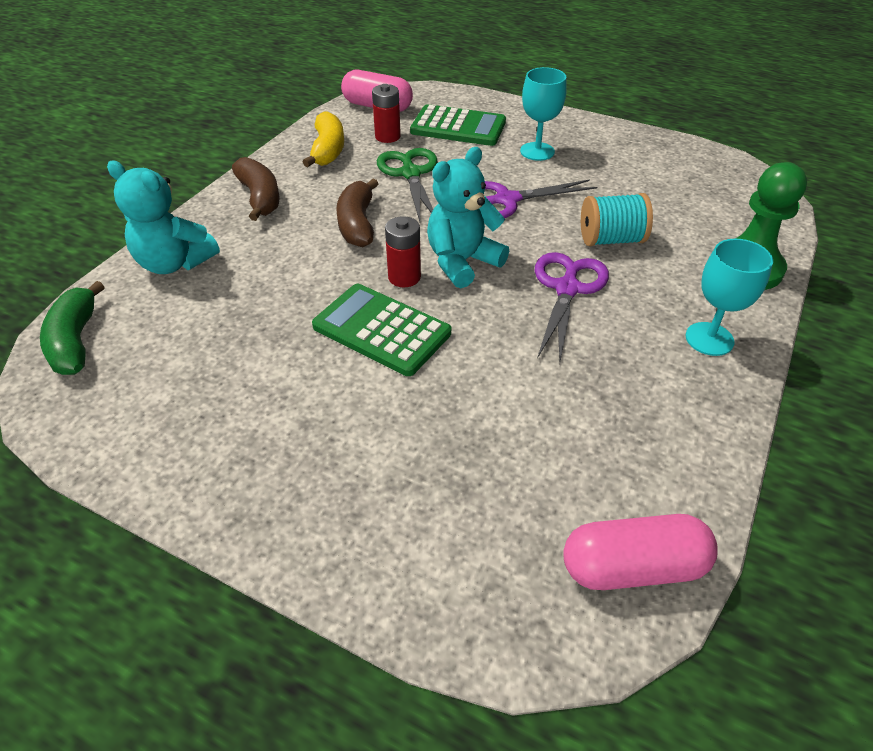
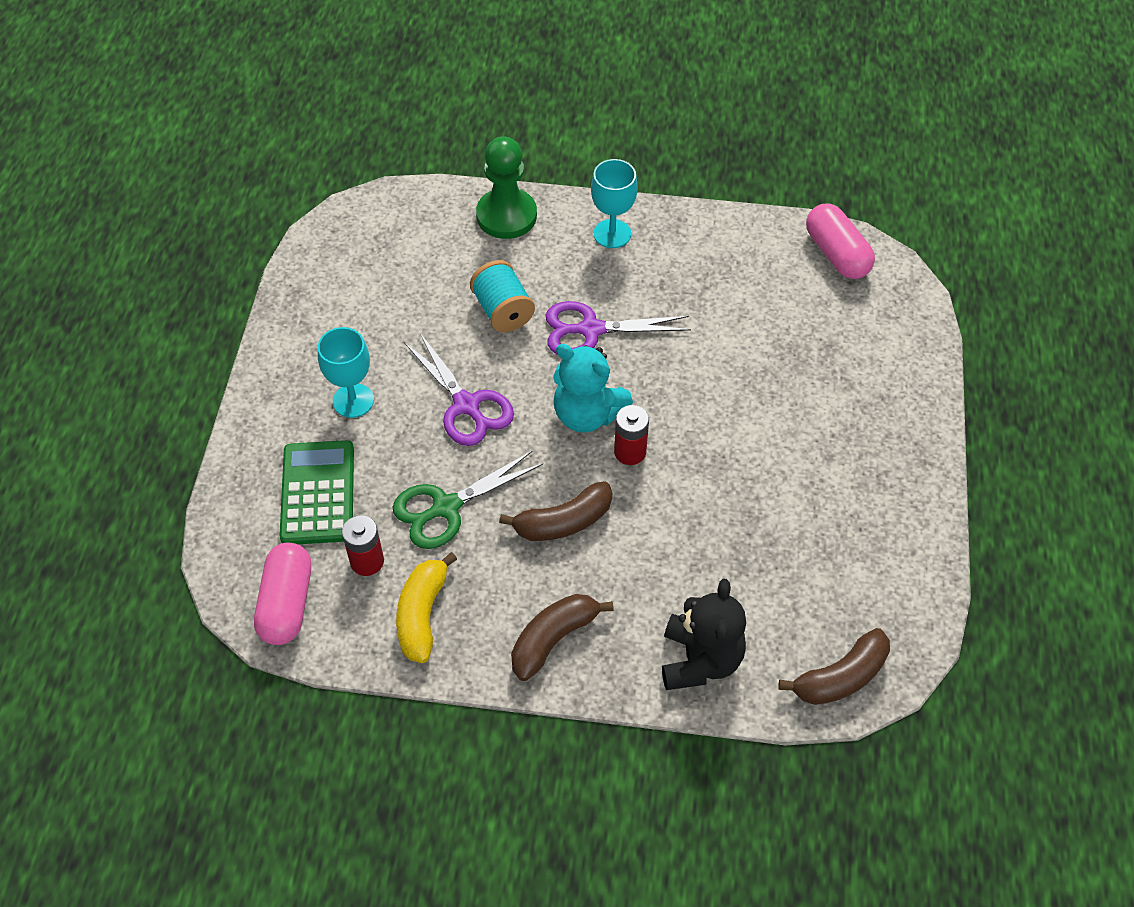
camera: 110 degrees left, 10 degrees up
(76, 341) = (840, 677): green banana -> brown banana
(174, 263) = (700, 660): turquoise teddy bear -> black teddy bear
(328, 150) = (422, 615): yellow banana -> yellow banana turned 60 degrees counterclockwise
(381, 330) = (707, 445): green calculator -> none

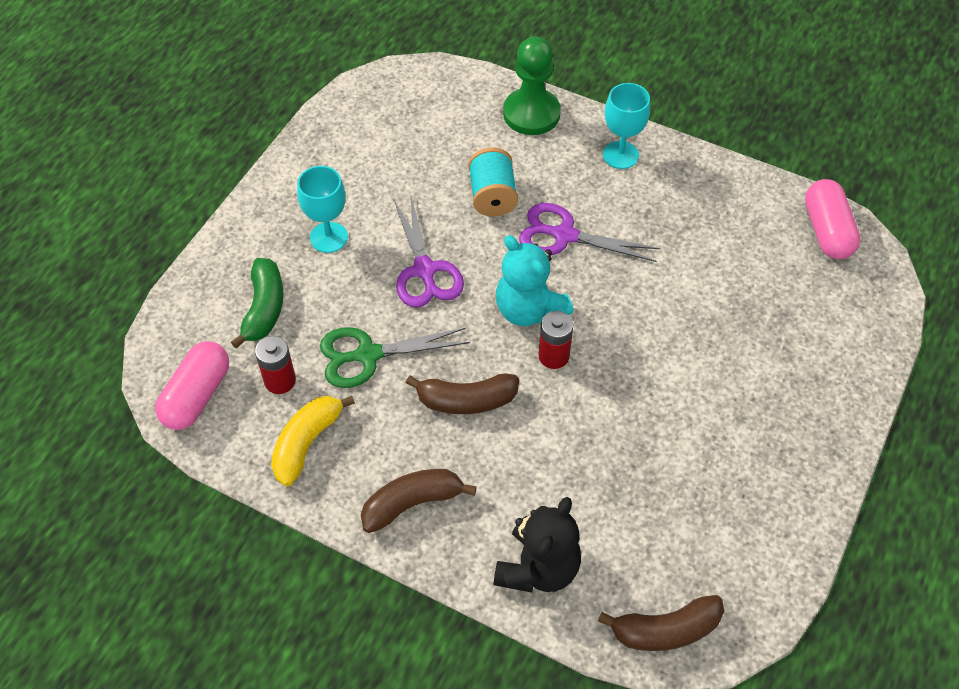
camera: 20 degrees right, 0 degrees up
(318, 493) = (264, 308): green calculator -> green banana

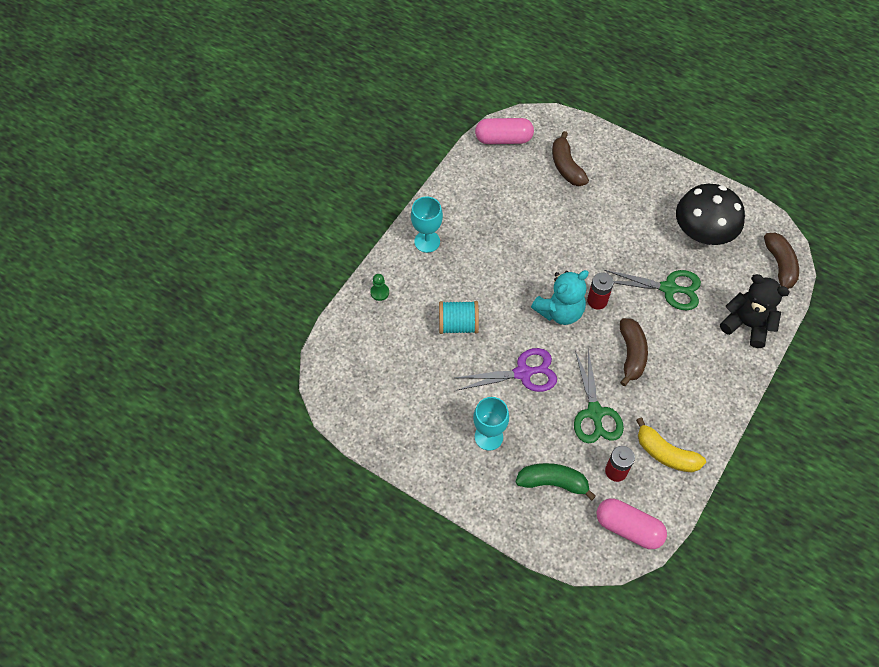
camera: 85 degrees left, 5 degrees up
(412, 503) = (708, 391): brown banana -> brown banana (566, 167)
(531, 114) = (379, 292): green pawn -> green pawn, size x0.44
(564, 235) = (497, 284): purple scissors -> none
(590, 453) = (669, 288): none -> green scissors
(712, 508) = (703, 232): none -> black mushroom

